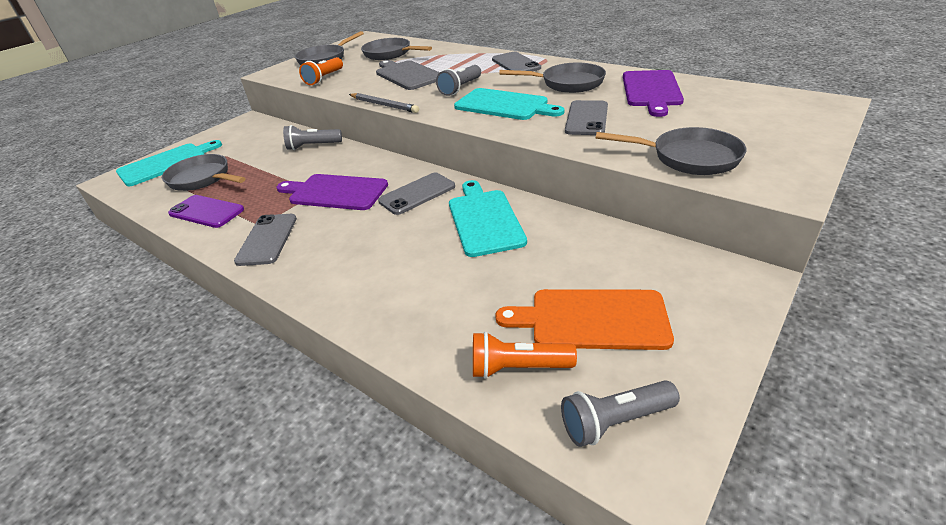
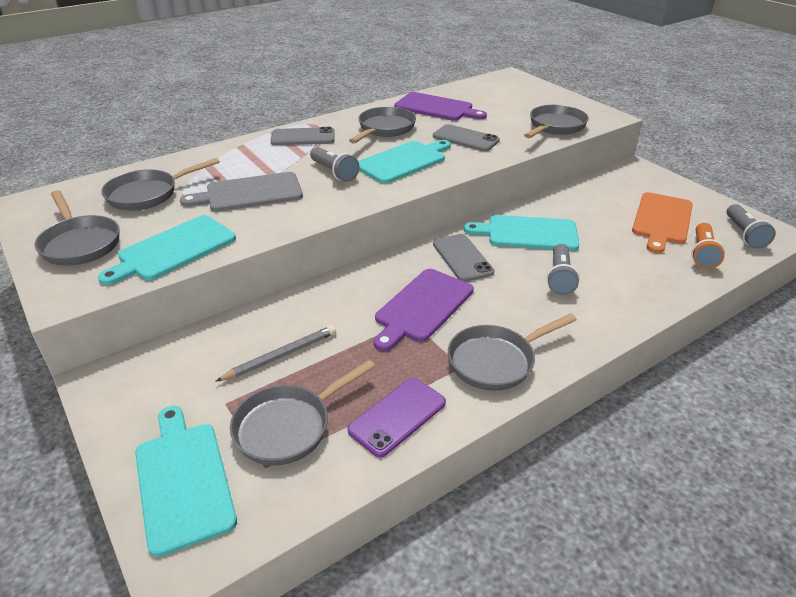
camera: 75 degrees left, 0 degrees up
(267, 239) = (496, 361): grey phone -> grey pan
(313, 146) = (281, 316): grey flashlight -> grey flashlight (560, 278)
(324, 78) = (173, 249): orange flashlight -> turquoise cutting board
(384, 105) = (330, 218): grey pencil -> grey pencil (281, 356)

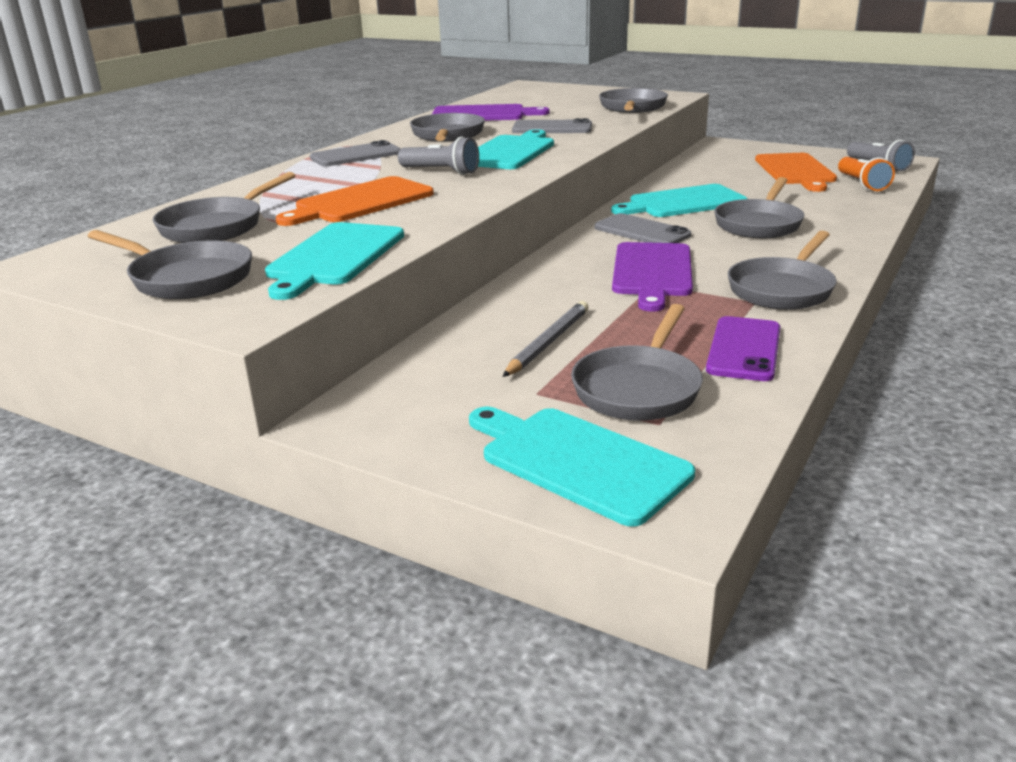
camera: 25 degrees left, 10 degrees down
(249, 193) = (360, 202): grey cutting board -> orange cutting board
(560, 278) = (759, 224): grey flashlight -> grey pan

